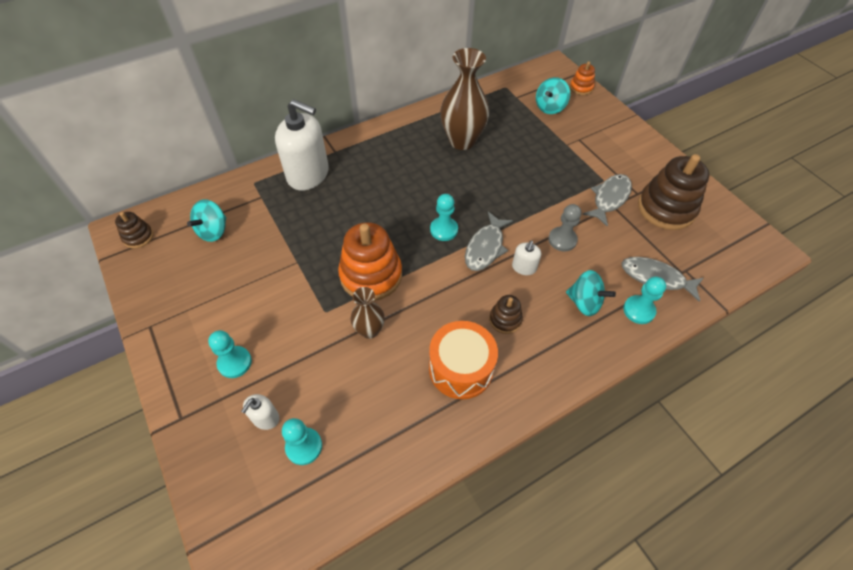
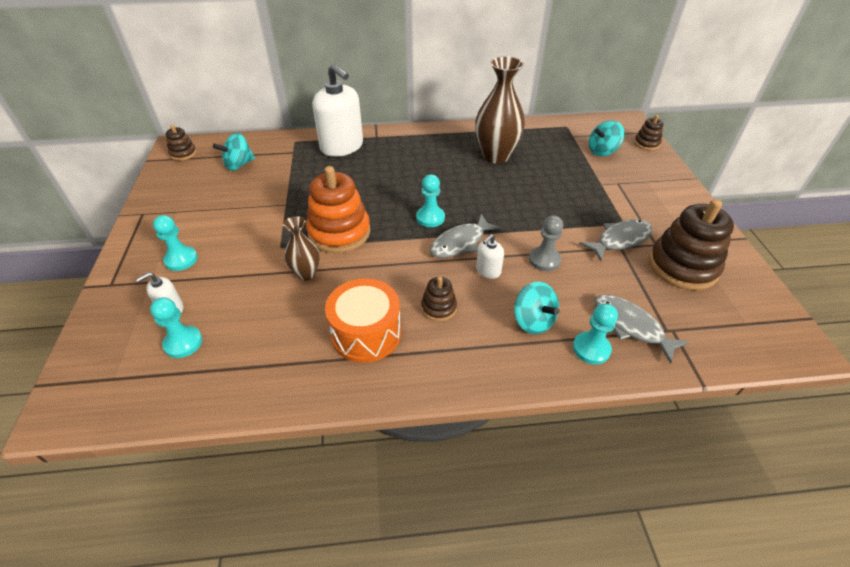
camera: 25 degrees right, 10 degrees down
(581, 88) = (646, 143): orange stacking toy -> brown stacking toy

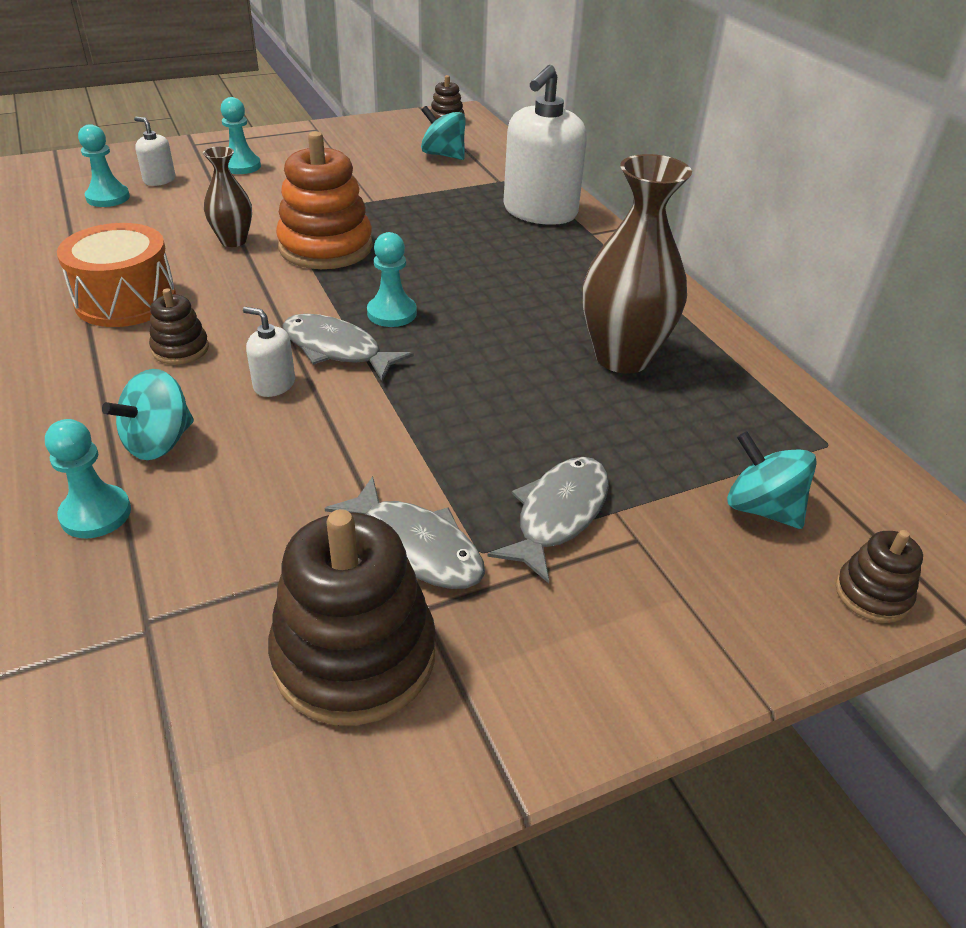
camera: 70 degrees right, 5 degrees down
(544, 260) = (319, 444): grey pawn -> none
(631, 326) = (154, 565): grey fish -> grey fish (558, 515)

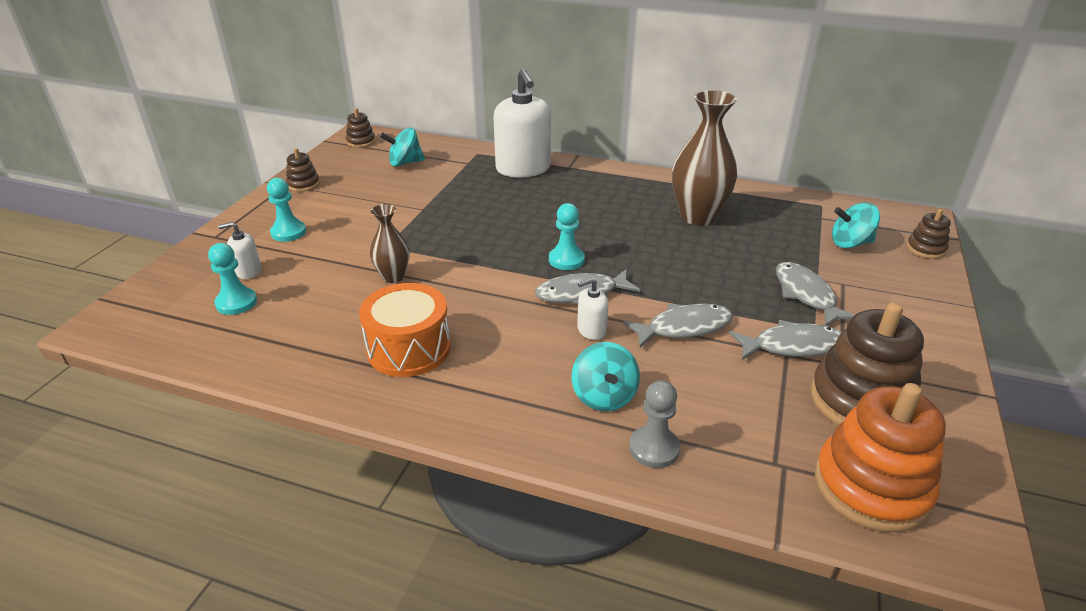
camera: 45 degrees left, 5 degrees down
(96, 514) = (654, 448): turquoise pawn -> grey pawn
(180, 349) = (505, 349): brown stacking toy -> brown stacking toy (303, 184)
(326, 247) = (456, 248): orange stacking toy -> orange stacking toy (871, 486)
(354, 444) = (684, 327): none -> grey fish

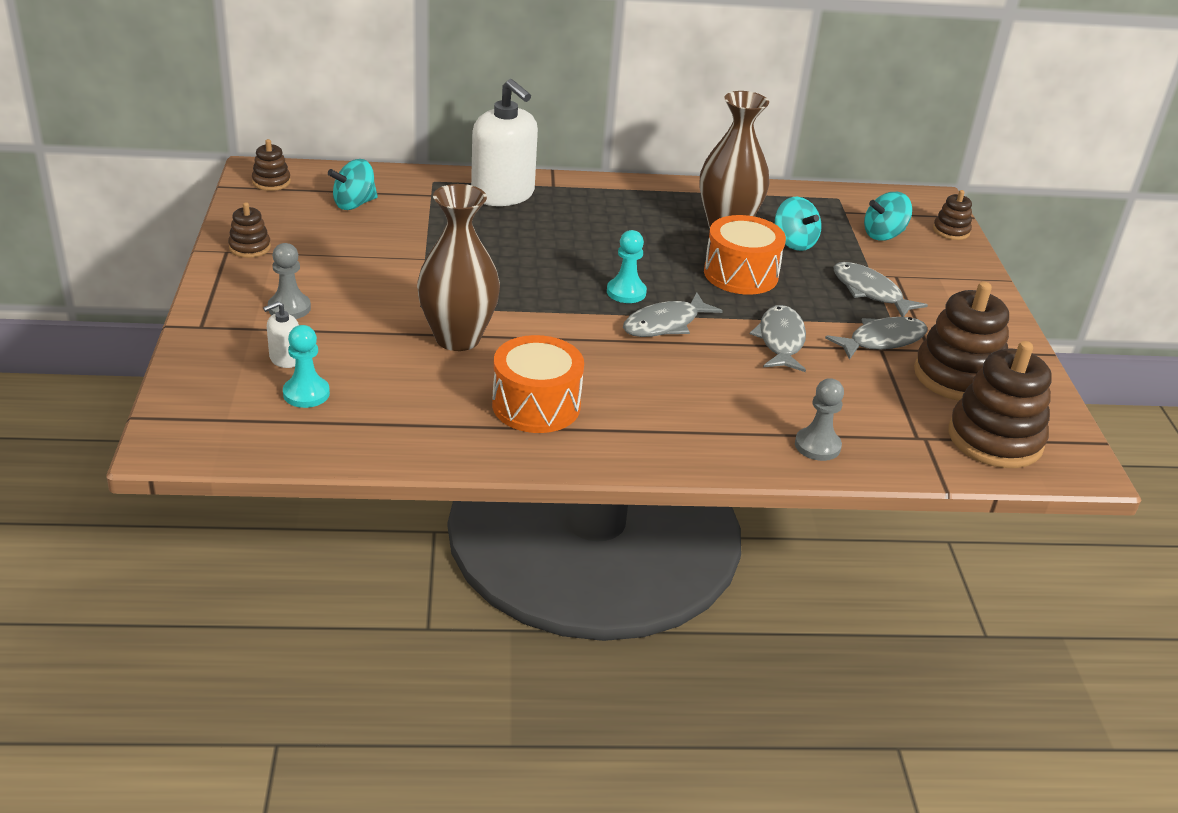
camera: 25 degrees left, 0 degrees up
(288, 232) = (289, 308): turquoise pawn -> grey pawn
(393, 277) = (457, 338): brown vase -> brown vase, size x1.83
(591, 330) = (698, 357): white soap dispenser -> none
(604, 396) = (749, 413): turquoise spinning top -> turquoise spinning top (794, 243)
(684, 259) = (740, 274): none -> orange drum
(684, 327) = (780, 340): grey fish -> grey fish turned 45 degrees counterclockwise
(871, 486) = (995, 439): orange stacking toy -> brown stacking toy

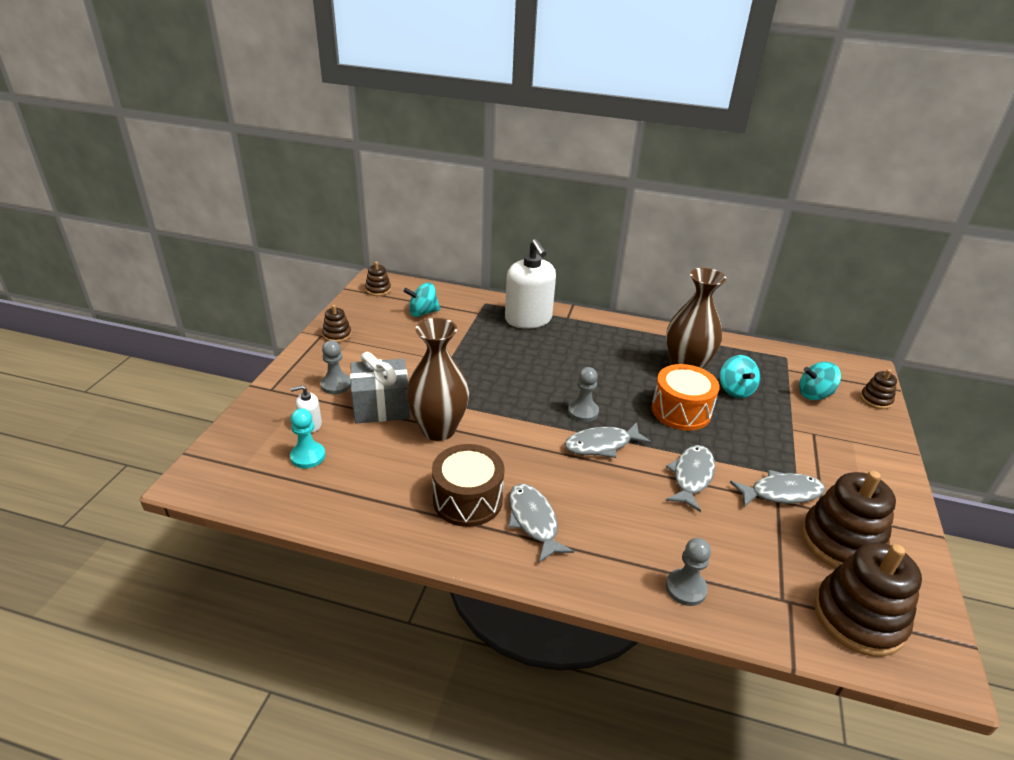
camera: 20 degrees right, 0 degrees up
(367, 324) = (381, 406): none -> grey gift
(536, 405) = (467, 499): orange drum -> brown drum
(626, 292) = (583, 412): turquoise pawn -> grey pawn
(870, 292) = (785, 444): grey fish -> grey fish (533, 521)

